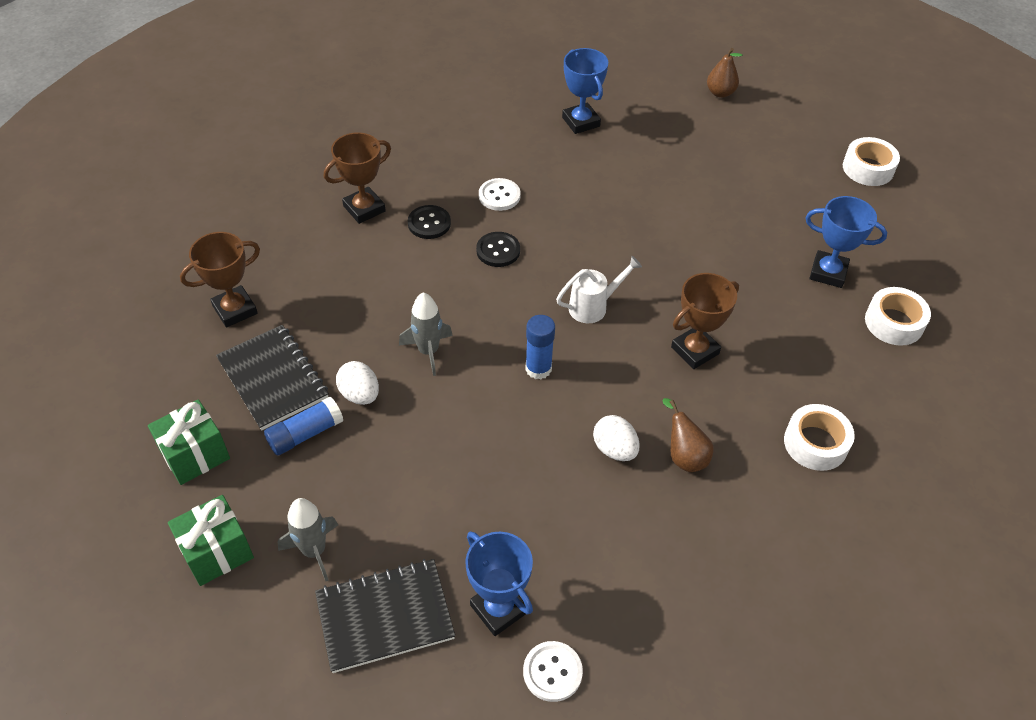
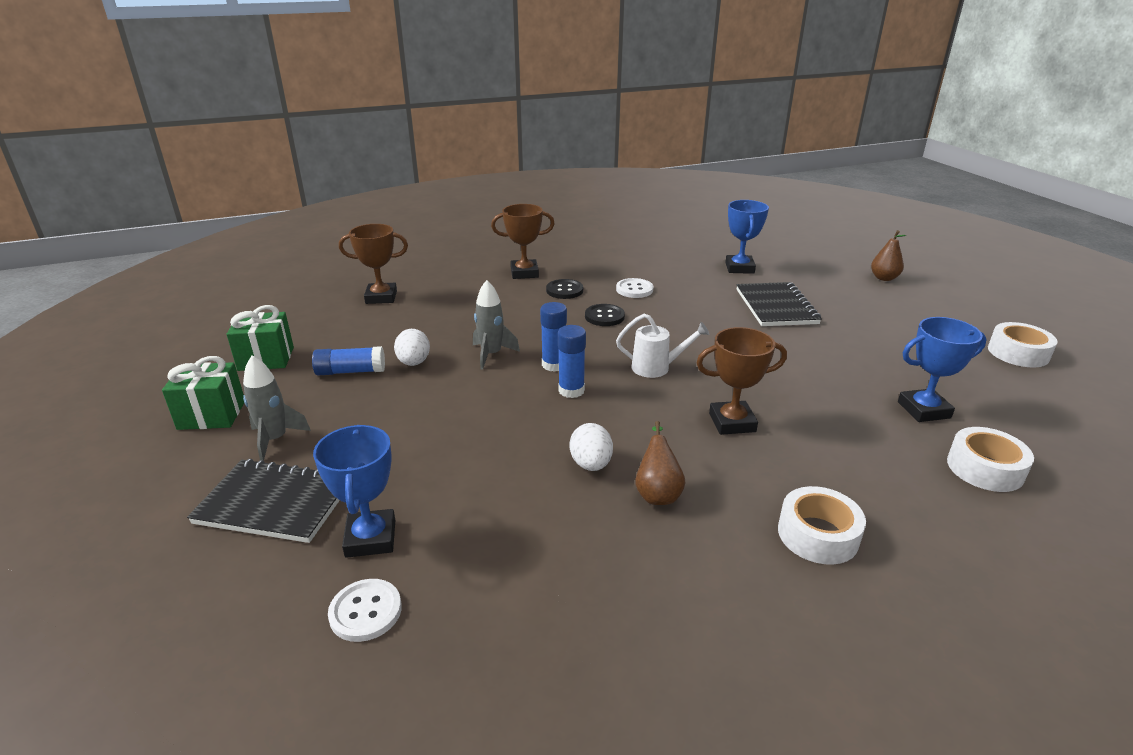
camera: 30 degrees right, 20 degrees down
(273, 379) = (364, 336): black notebook -> black notebook (776, 306)
(498, 341) = (554, 365): none -> blue glue stick
(828, 272) = (923, 410): blue trophy -> blue trophy turned 60 degrees counterclockwise

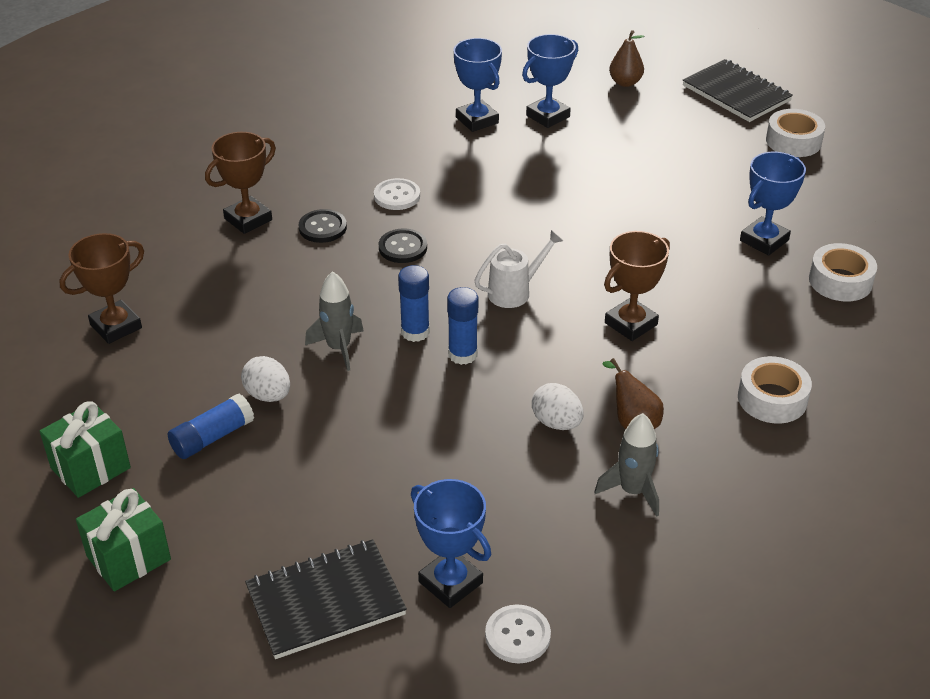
camera: 35 degrees left, 10 degrees up
(275, 440) = (238, 547): grey rocket -> grey rocket (633, 491)
(776, 306) = (557, 164): black notebook -> black notebook (736, 93)
(797, 280) = (548, 116): none -> blue trophy

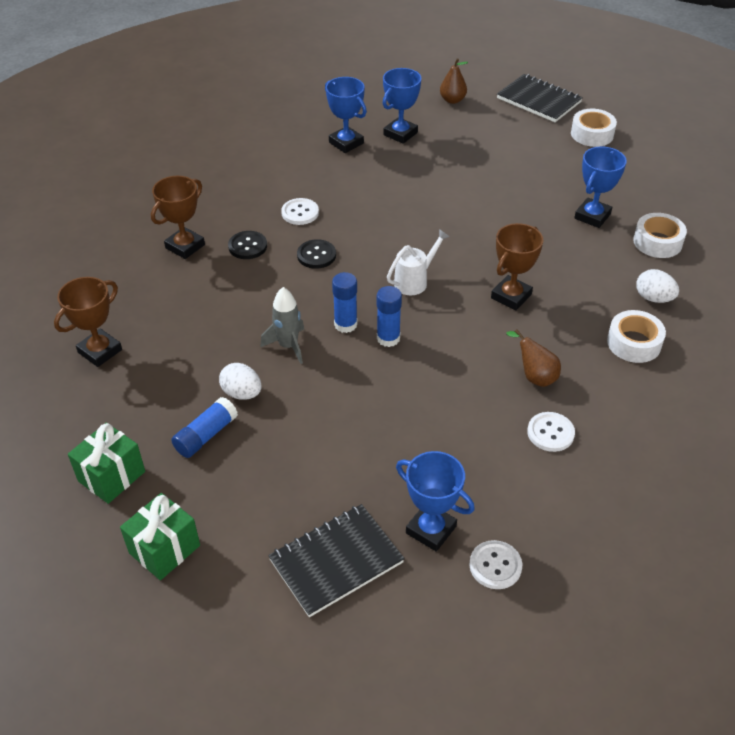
camera: 10 degrees left, 5 degrees up
(556, 423) = (476, 385): white egg -> white egg (653, 298)
(633, 491) = (550, 433): grey rocket -> white button

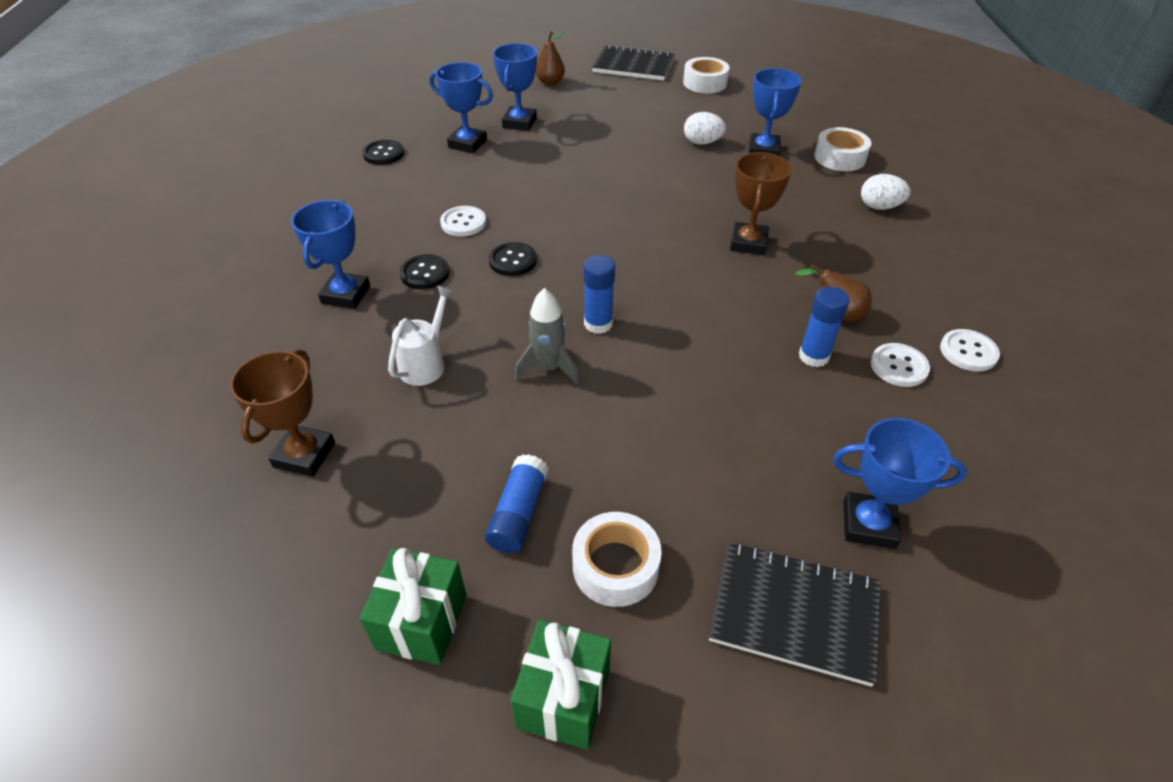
camera: 25 degrees left, 0 degrees up
(185, 246) = (346, 295): brown trophy -> blue trophy
(242, 393) = (530, 443): white egg -> white egg (702, 142)
(276, 135) = (383, 154): none -> black button
(336, 561) = (794, 613): black notebook -> black notebook turned 75 degrees clockwise
(388, 338) = (656, 324): blue glue stick -> blue glue stick (813, 356)
(414, 281) = (640, 257): white watering can -> white watering can (426, 363)
(495, 566) = (969, 538): white button -> white button (968, 352)
(634, 343) = (898, 252): white tape -> white tape (615, 566)

